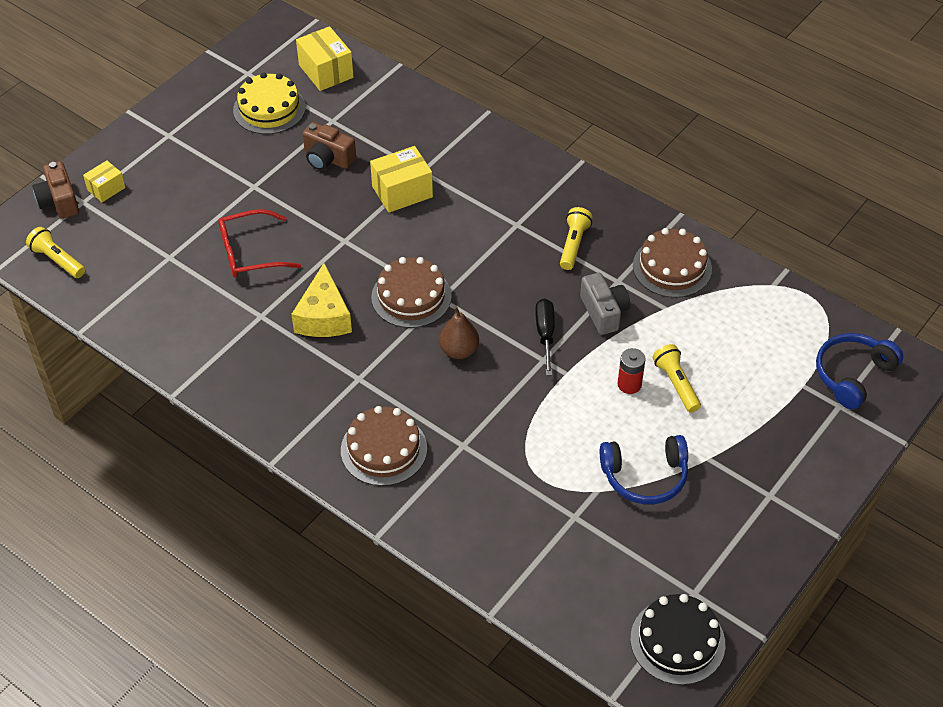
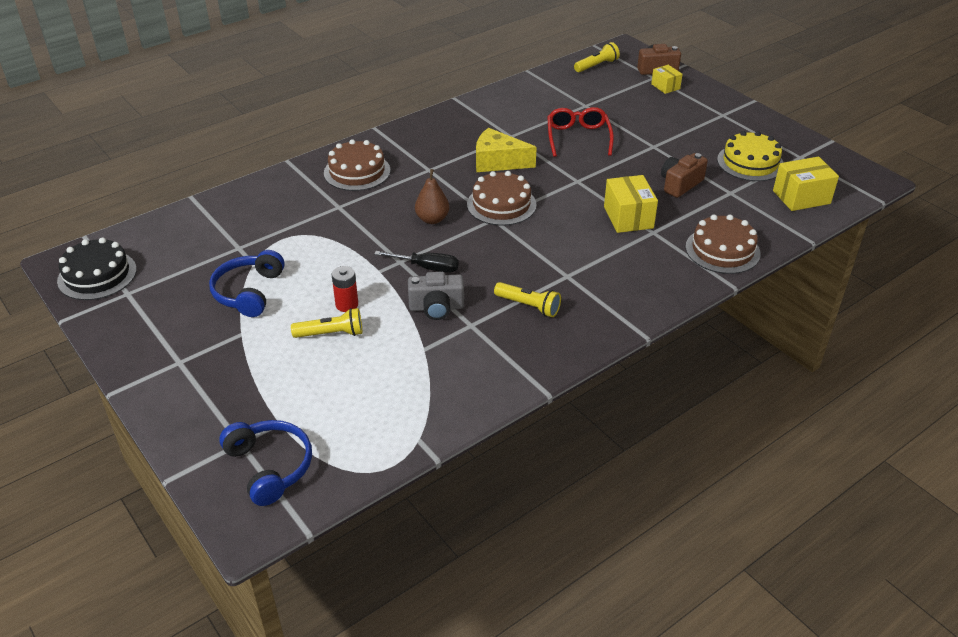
camera: 105 degrees right, 10 degrees down
(672, 267) = (474, 367): brown cake -> brown cake (722, 250)

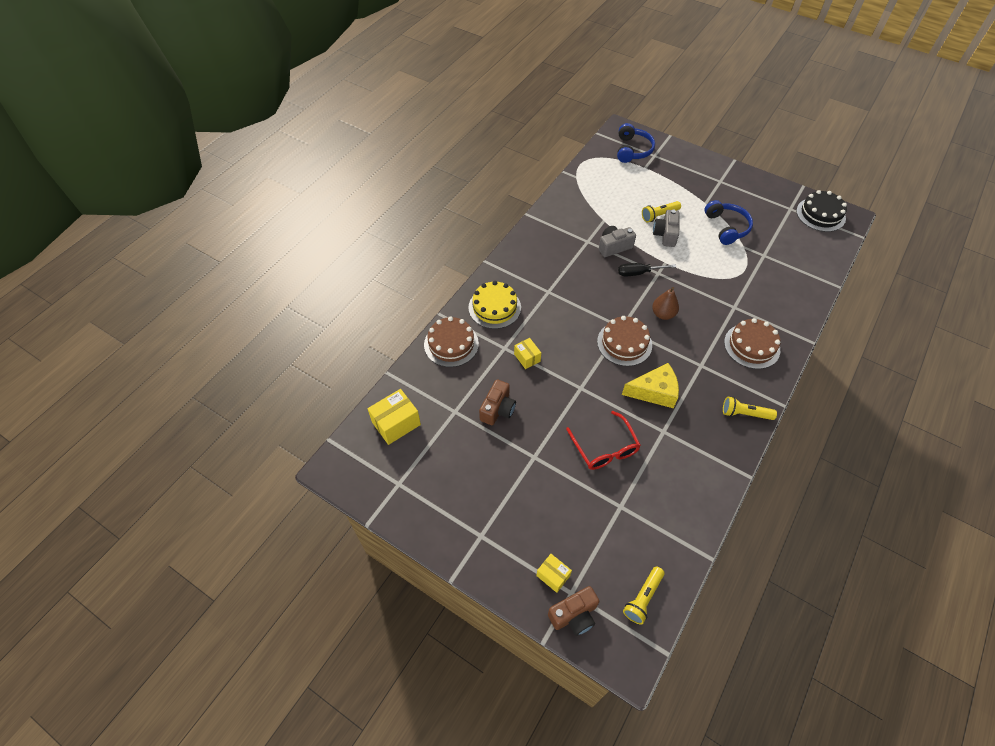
camera: 160 degrees right, 15 degrees up
(270, 466) = (632, 150): blue headphones -> blue headphones turned 120 degrees counterclockwise
(347, 305) = (665, 234): red battery -> grey camera
(528, 306) = (561, 262): yellow flashlight -> yellow flashlight (744, 414)
(628, 217) = (527, 358): yellow box -> yellow box, size x0.60
(750, 162) = (443, 459): yellow cake -> yellow cake (494, 307)

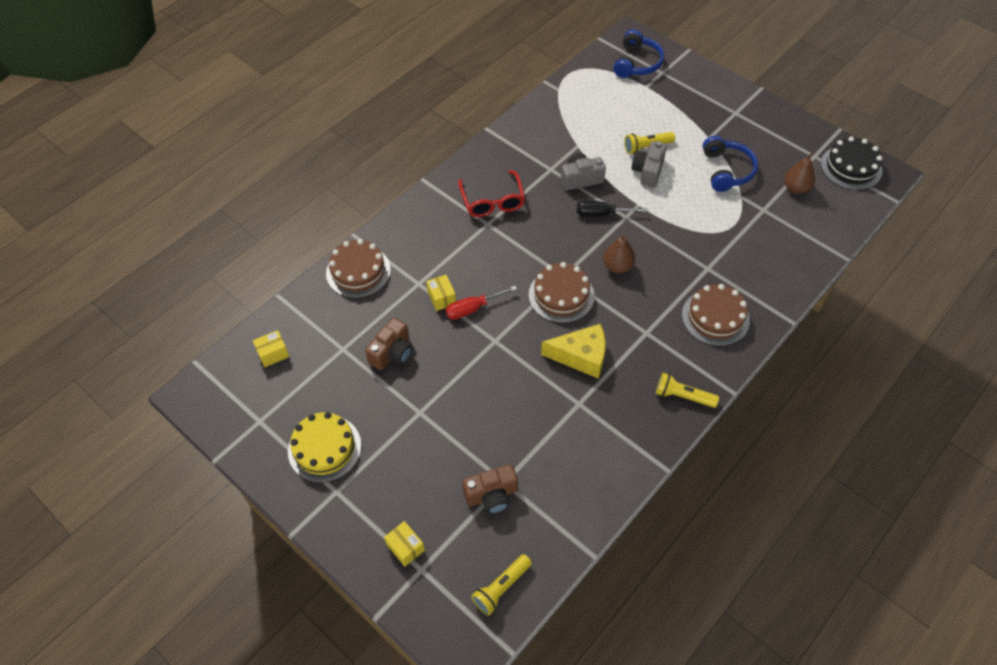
camera: 10 degrees right, 0 degrees up
(396, 423) = (273, 353): yellow box -> yellow box, size x0.60
(494, 307) = (419, 235): yellow cake -> yellow cake (324, 448)
(555, 363) = (473, 308): none -> red screwdriver
(574, 615) = (417, 594): brown camera -> brown camera (492, 495)
(605, 448) = (504, 413): red glasses -> red glasses (492, 201)
(783, 235) = (796, 188): none -> brown pear

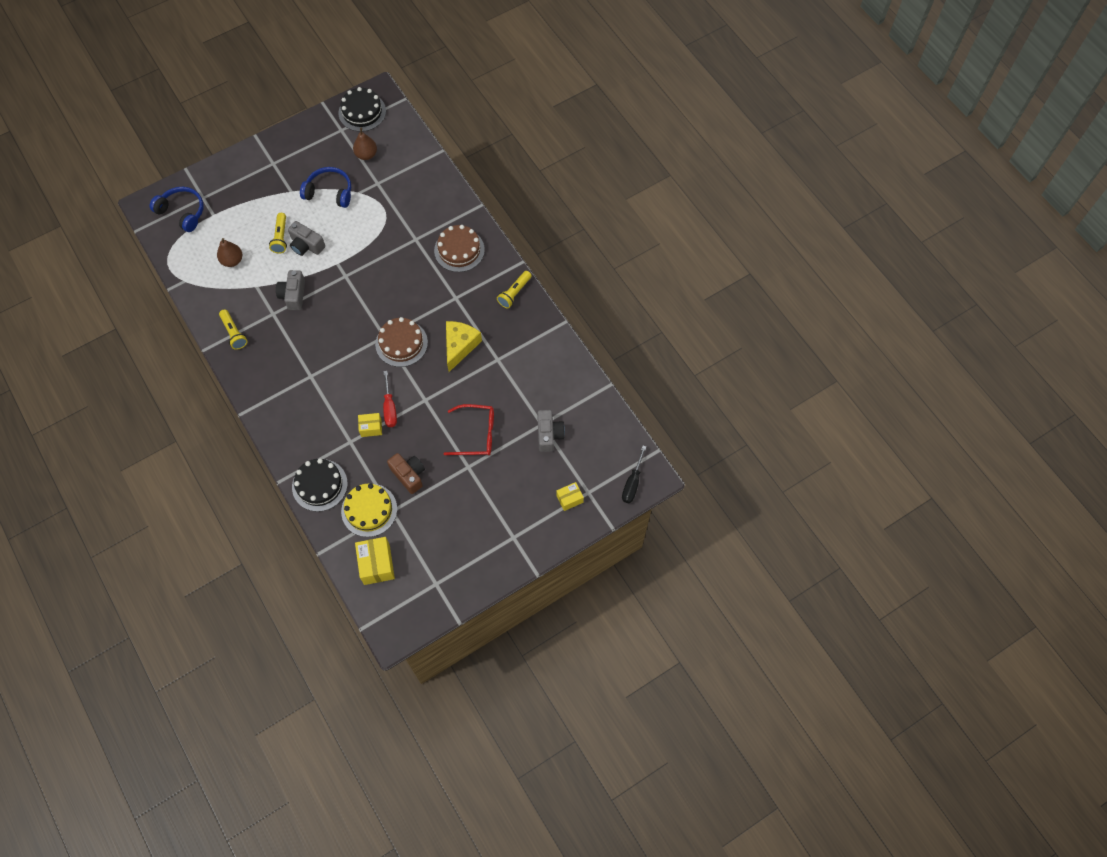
camera: 75 degrees left, 10 degrees up
(273, 353) = (377, 564): yellow box -> yellow box, size x1.66
(324, 448) = (475, 539): yellow cake -> yellow cake (369, 510)
(358, 271) = (319, 485): brown cake -> black cake
(492, 201) = (288, 366): red glasses -> red glasses (476, 434)
(492, 495) = (549, 434): brown camera -> grey camera
(501, 588) = (615, 446): yellow flashlight -> yellow flashlight (234, 333)
(602, 214) = (335, 291): black screwdriver -> black screwdriver (632, 483)
(617, 266) = (390, 297): brown pear -> brown pear (232, 260)

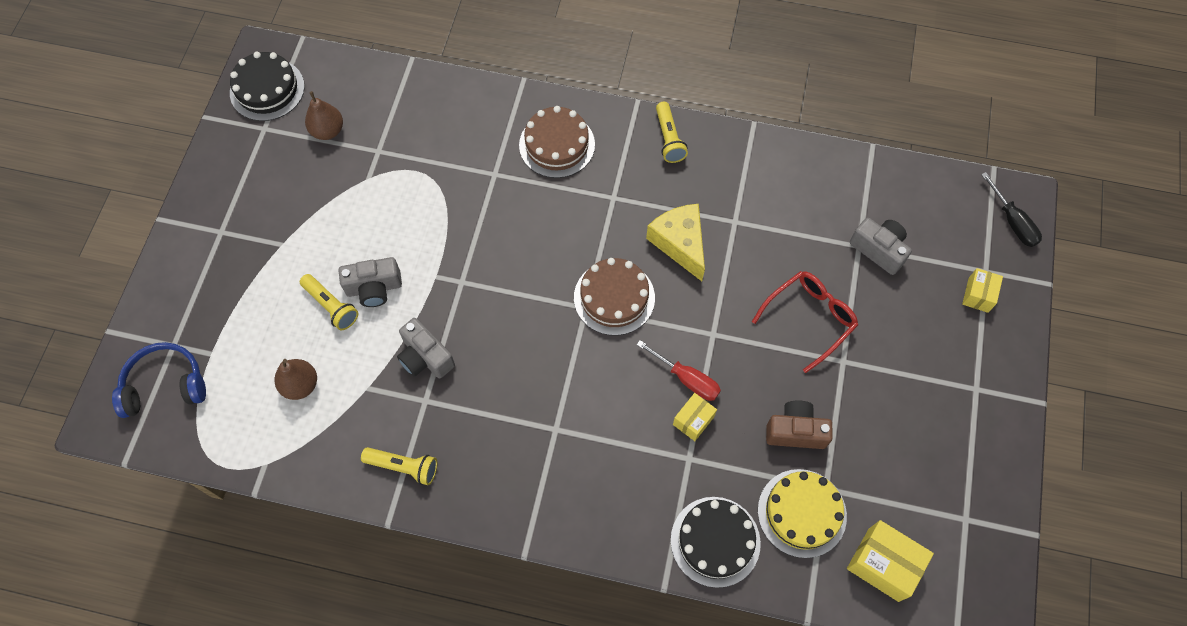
camera: 45 degrees left, 0 degrees up
(329, 192) = (332, 206): blue headphones -> none

